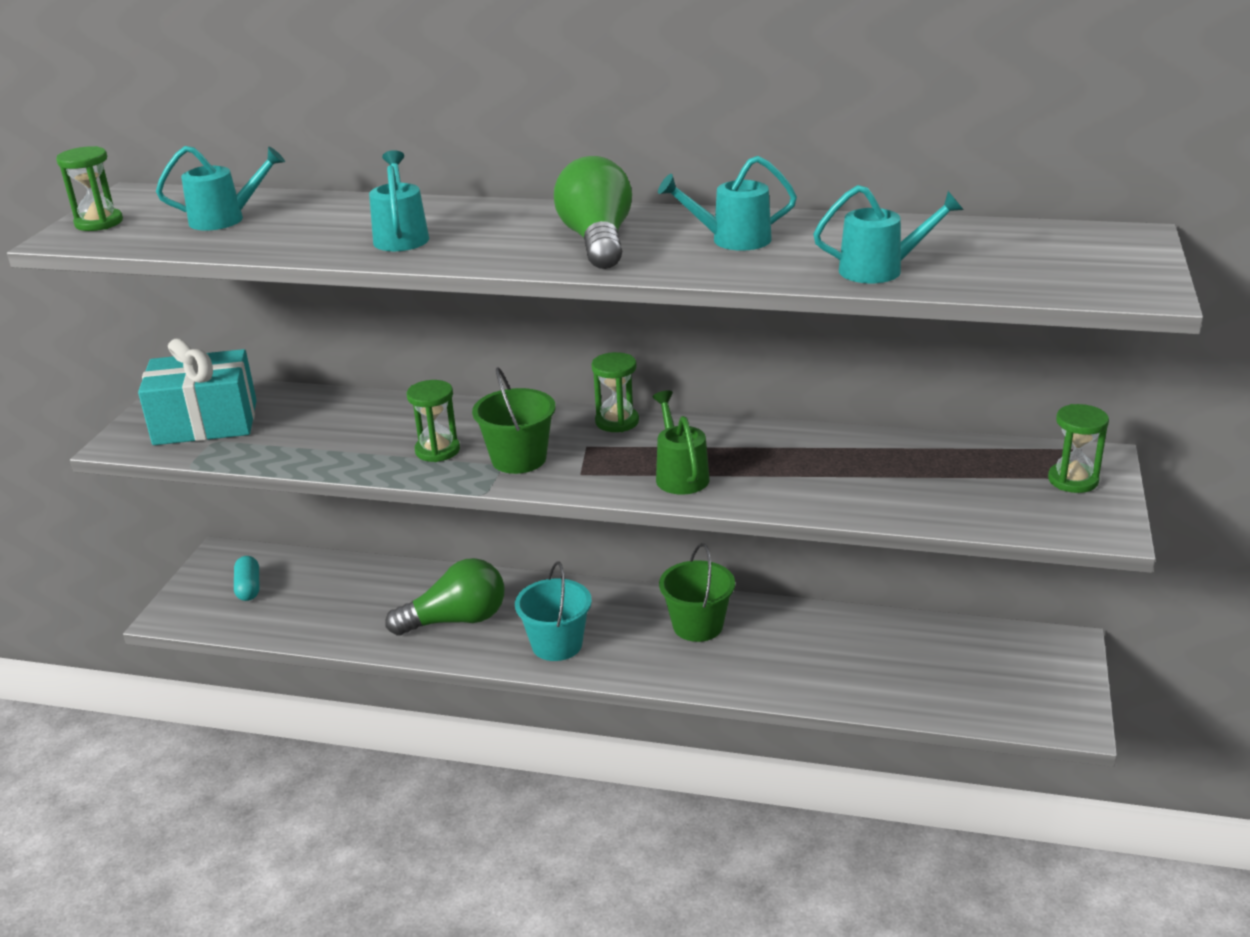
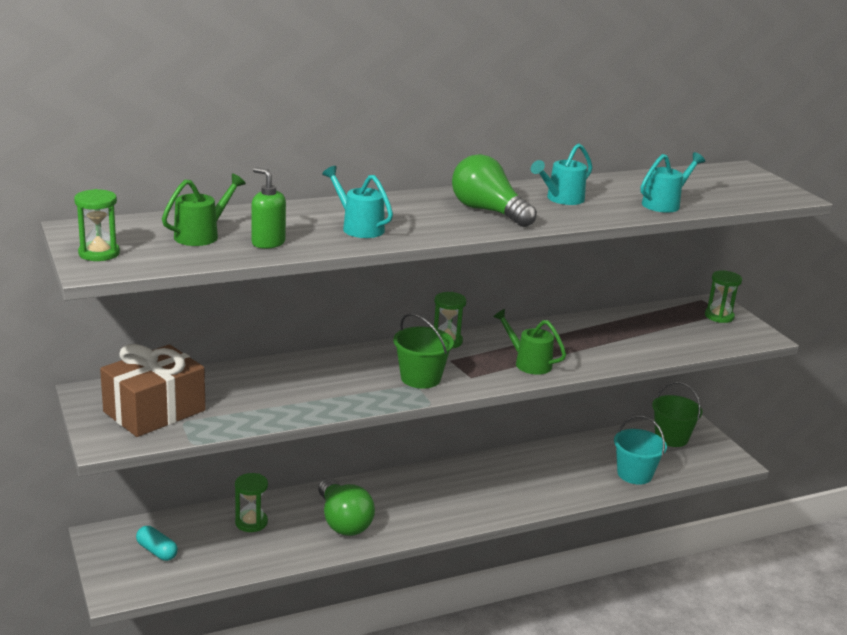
camera: 40 degrees left, 5 degrees down
(205, 422) = (154, 411): turquoise gift -> brown gift
(225, 219) = (202, 235): turquoise watering can -> green watering can
(271, 238) = (268, 243): none -> green soap dispenser
(437, 450) = (359, 386): green hourglass -> green hourglass (251, 522)
(456, 620) = (343, 521): green light bulb -> green light bulb turned 120 degrees clockwise
(557, 644) = (427, 514): turquoise bucket -> turquoise bucket (634, 474)
(697, 626) = (497, 475): green bucket -> green bucket (671, 438)

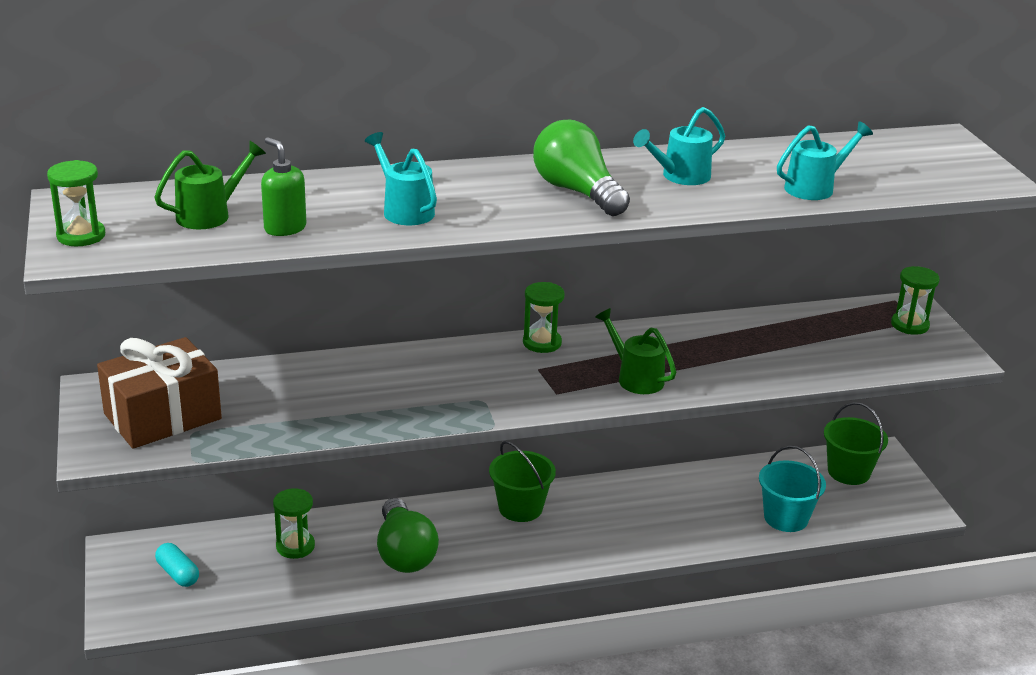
camera: 10 degrees right, 5 degrees up
(420, 378) = (493, 391): green bucket -> green bucket (520, 508)

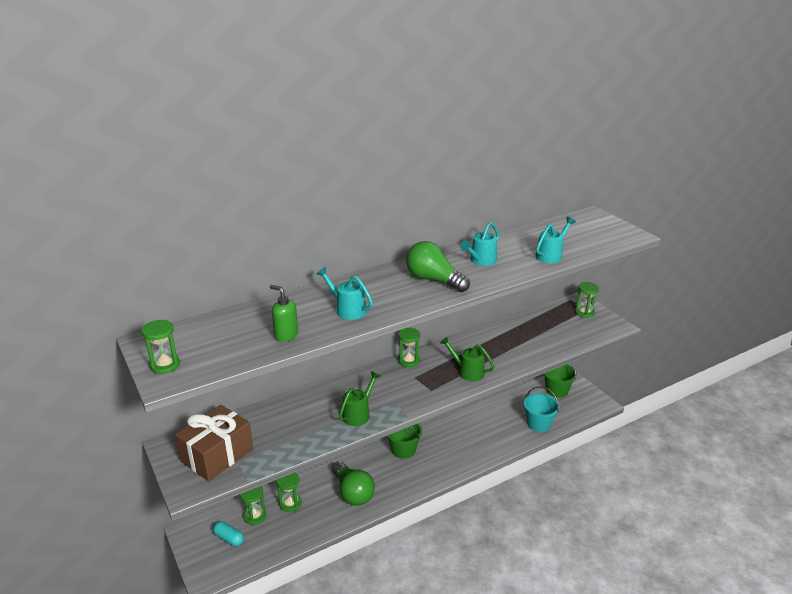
camera: 15 degrees left, 0 degrees up
(210, 215) = (237, 334): green watering can -> green watering can (358, 414)
(231, 551) = (254, 516): none -> green hourglass

